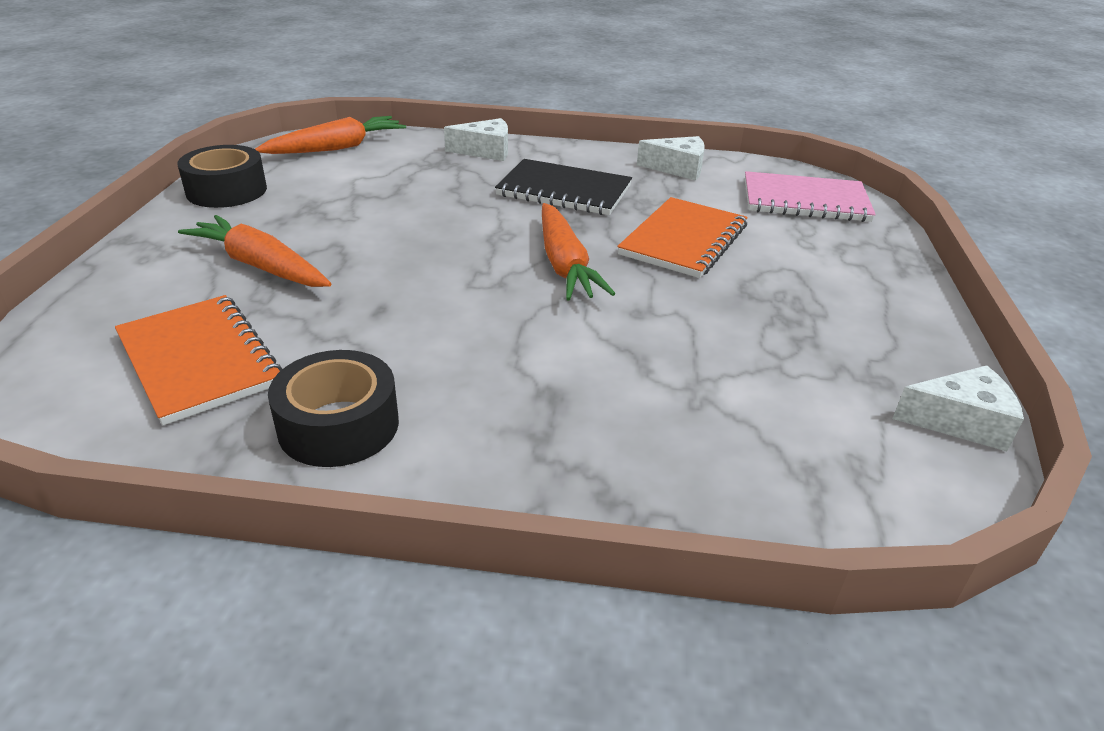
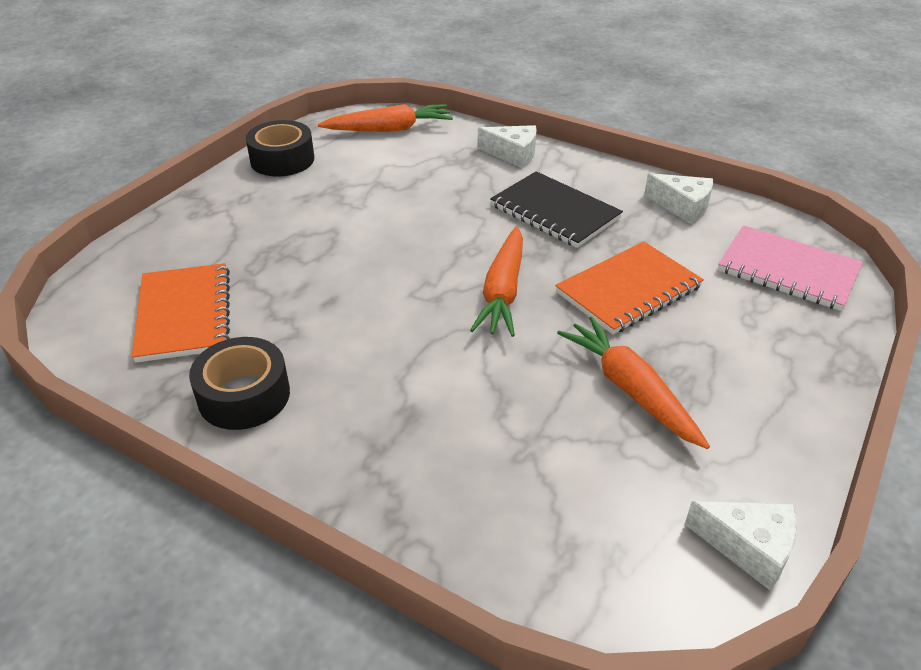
camera: 25 degrees right, 5 degrees up
(260, 266) = (268, 239): orange carrot -> orange carrot (630, 389)

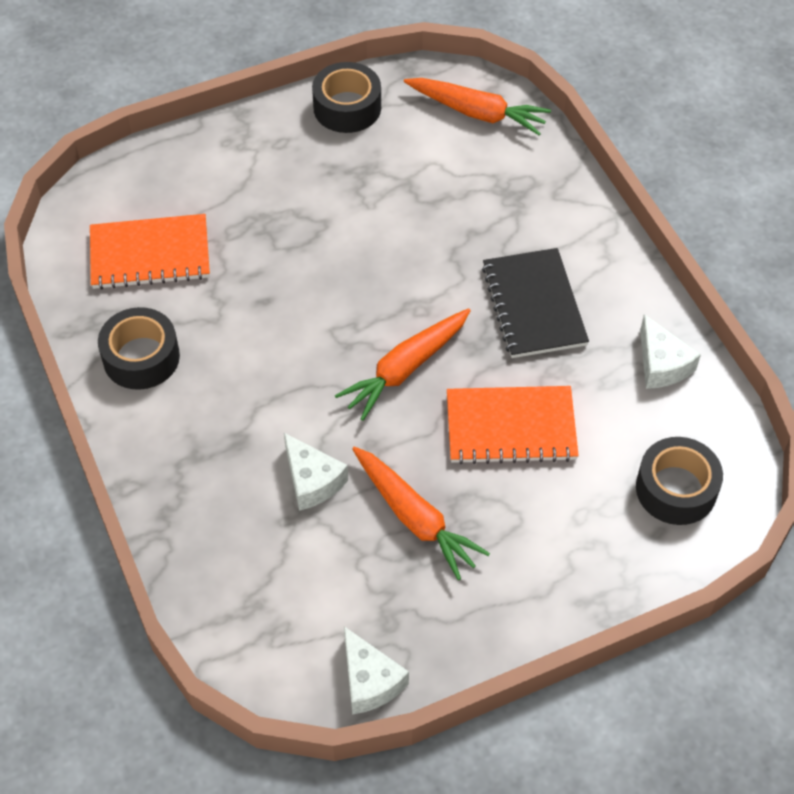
camera: 35 degrees right, 15 degrees up
(184, 314) = (150, 254): orange notebook -> orange notebook turned 60 degrees clockwise
(513, 154) = (566, 209): white cheese -> white cheese (312, 480)
(630, 389) = (415, 518): orange carrot -> orange carrot turned 135 degrees clockwise
(787, 270) = (676, 489): pink notebook -> black tape

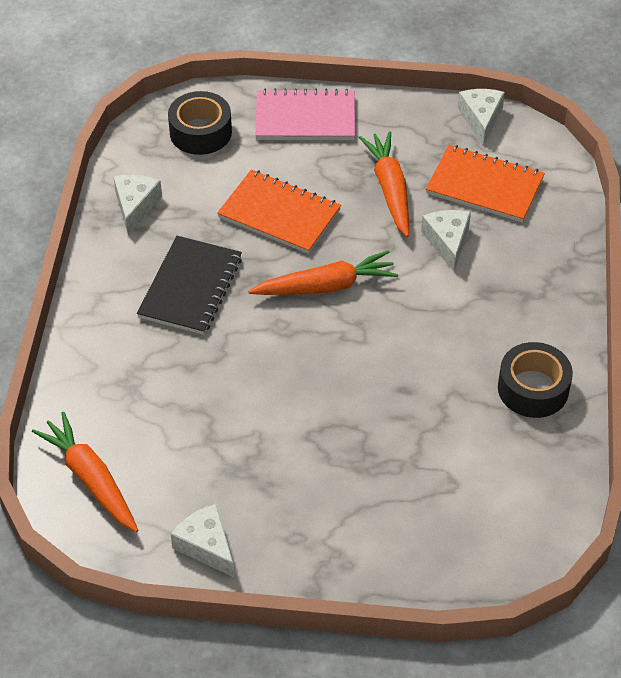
camera: 150 degrees left, 5 degrees down
(150, 254) = (481, 478): orange notebook -> orange notebook (484, 186)
(347, 107) = (206, 546): black tape -> white cheese
(577, 570) = (305, 118): none -> pink notebook

